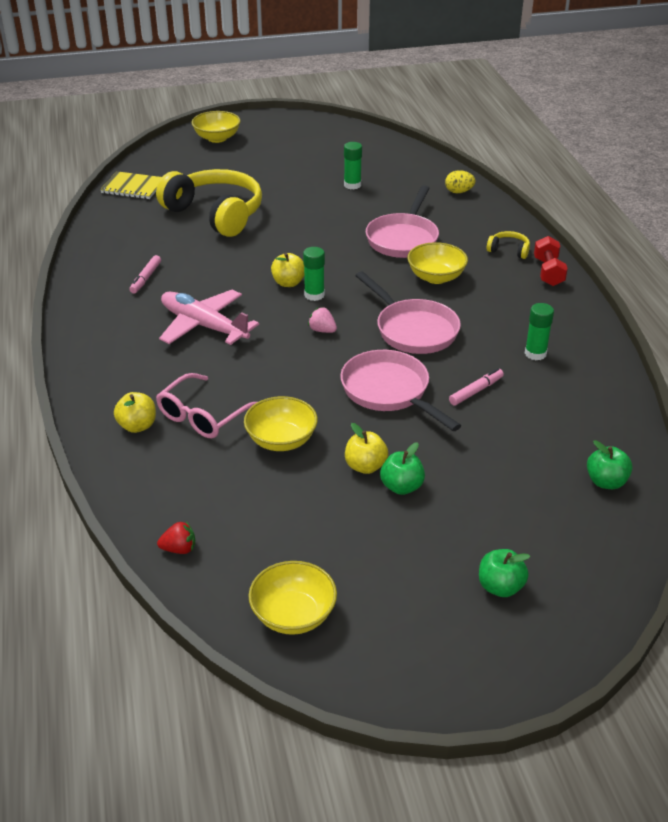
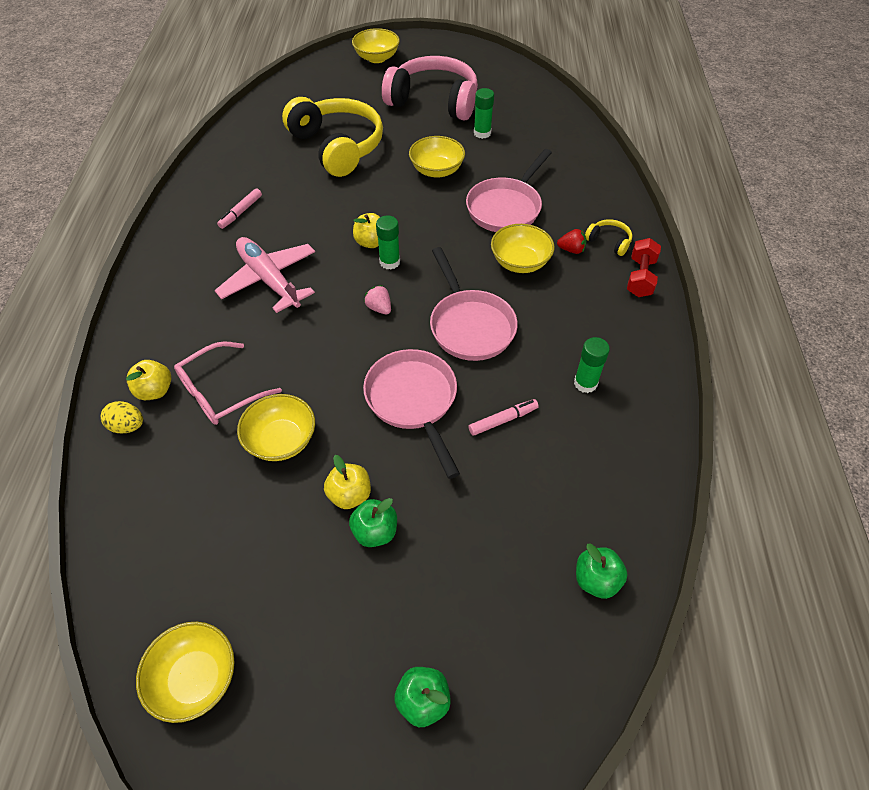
camera: 15 degrees right, 15 degrees up
(133, 187) = (276, 103): yellow notebook -> none
(179, 549) = (125, 558): red strawberry -> red strawberry (571, 250)
(292, 166) = (434, 101): none -> pink headphones
(323, 219) = (436, 170): none -> yellow bowl
(459, 192) = (585, 158): yellow egg -> yellow egg (128, 426)

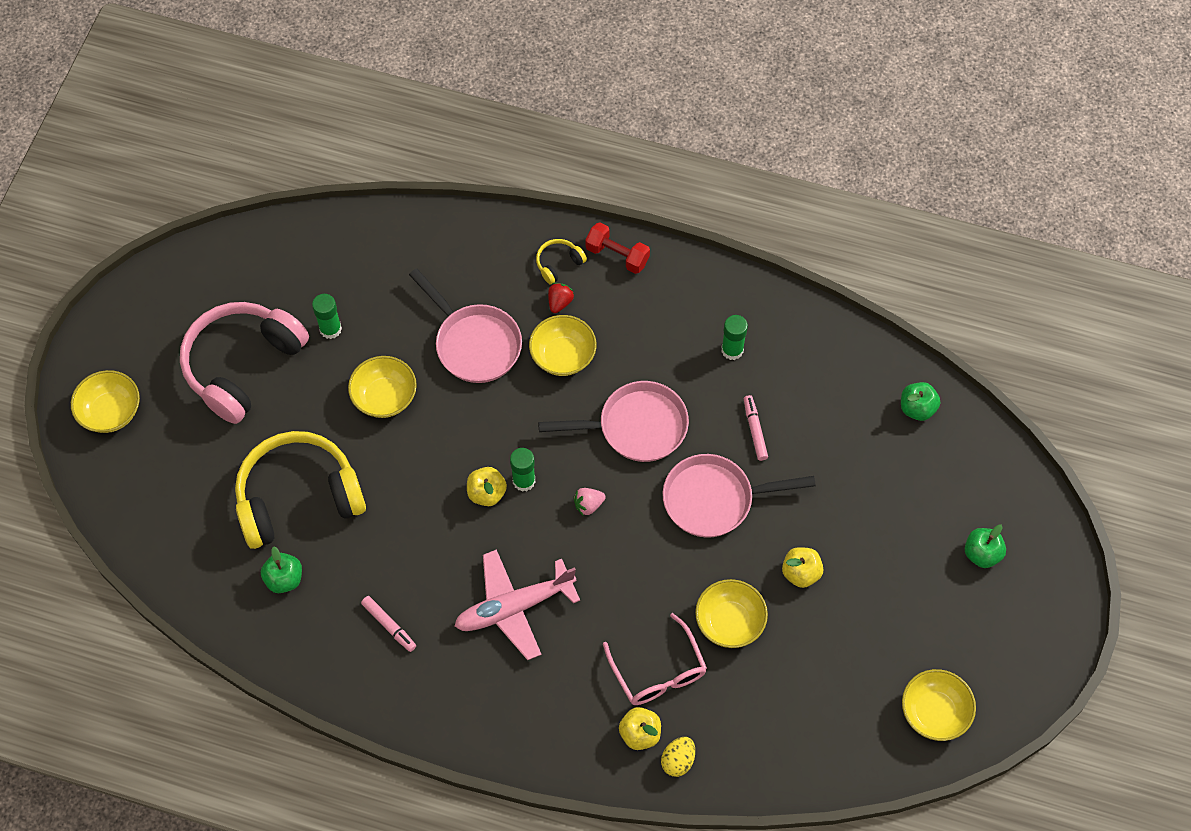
camera: 75 degrees left, 10 degrees up
(375, 531) = (840, 559): green apple -> green apple (284, 579)

